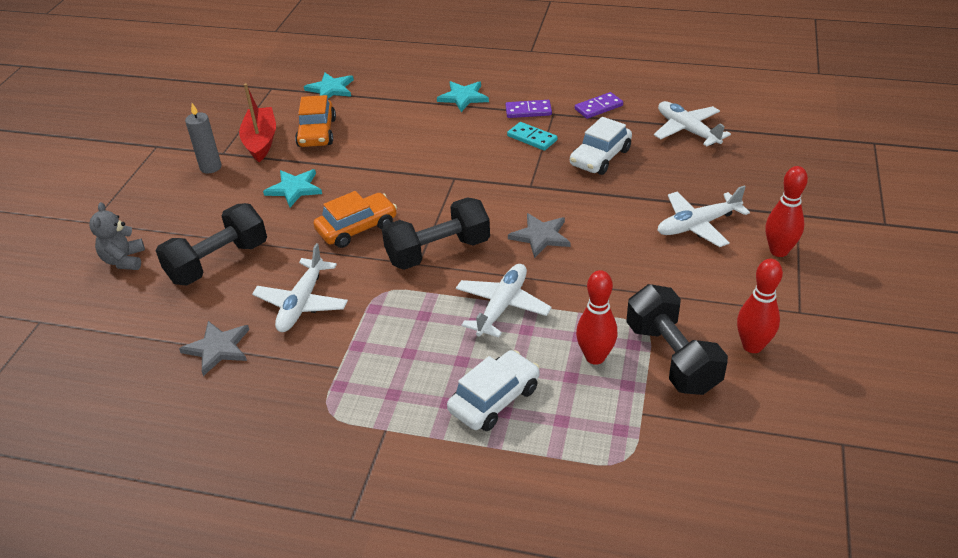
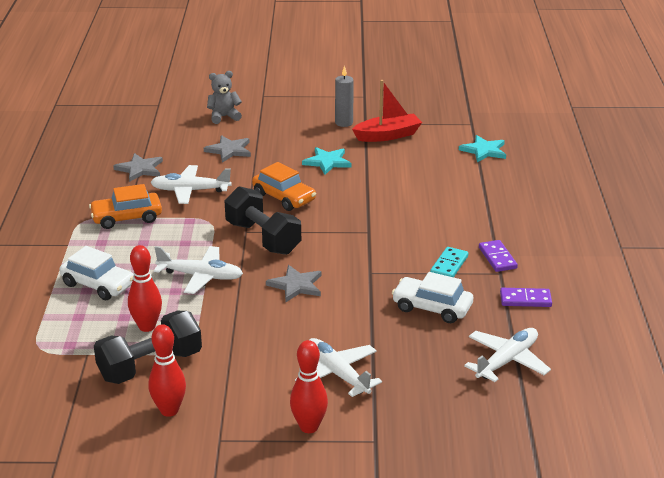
camera: 75 degrees right, 10 degrees down
(218, 262) = (229, 150): black dumbbell -> grey star
(317, 133) = (411, 157): orange car -> orange car (126, 218)
(463, 97) = (504, 219): turquoise star -> none
(598, 107) = (525, 299): purple domino -> purple domino turned 45 degrees counterclockwise

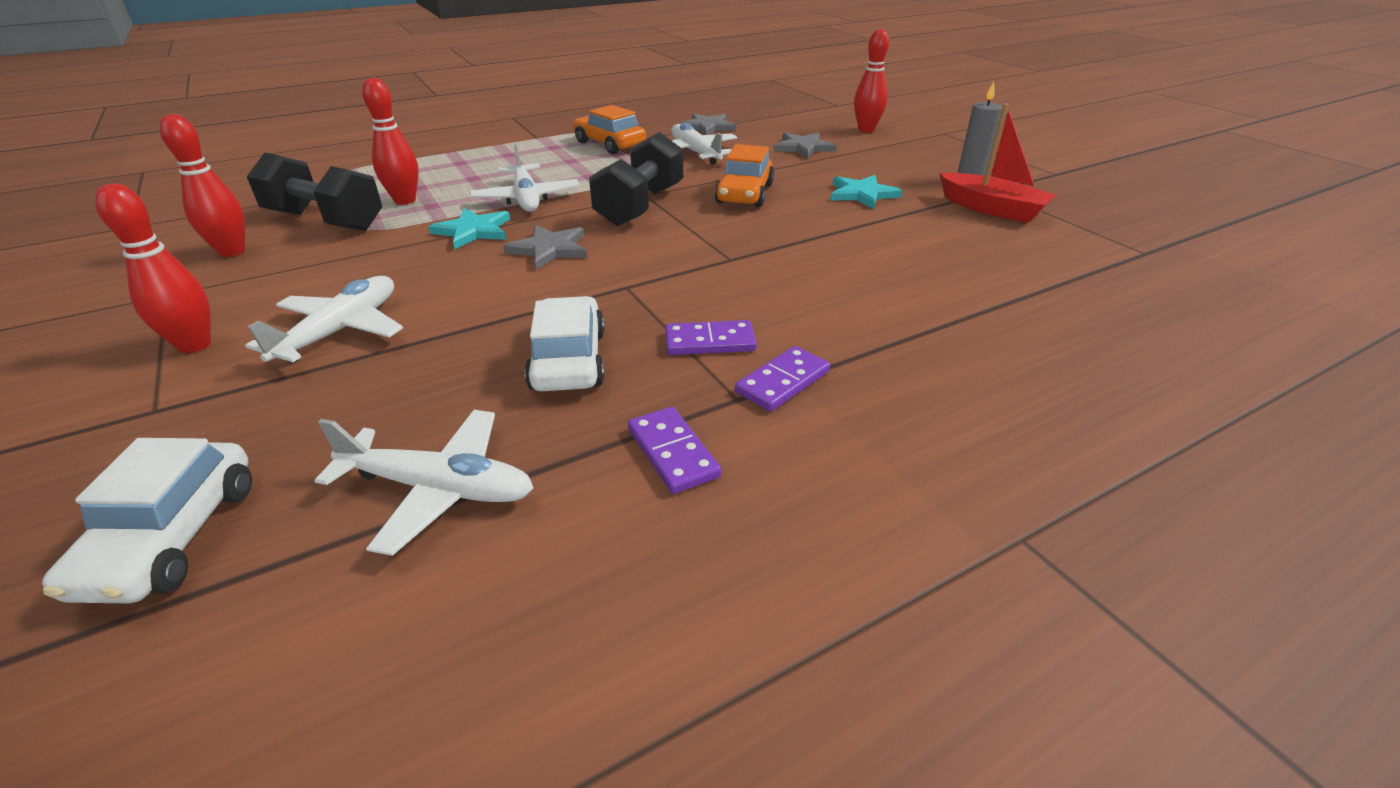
camera: 60 degrees right, 5 degrees up
(98, 285) = (473, 164): white car -> white car (172, 537)
(224, 117) = (866, 130): grey teddy bear -> red bowling pin
(449, 265) = (710, 342): turquoise domino -> purple domino
(484, 151) = (1090, 282): turquoise star -> turquoise star (473, 231)

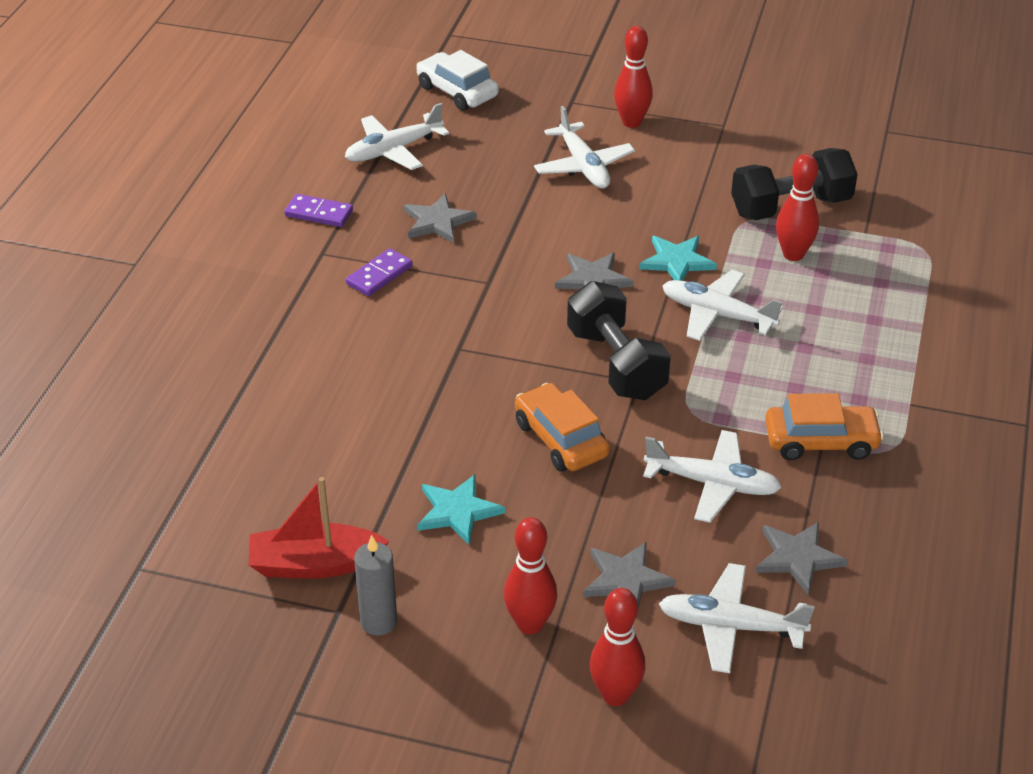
camera: 135 degrees right, 5 degrees up
(232, 252) = (772, 158): red bowling pin -> red bowling pin (530, 624)
(568, 360) = (437, 222): white car -> grey star
(778, 125) = (730, 626): none -> white plane
(783, 382) = (309, 275): purple domino -> none

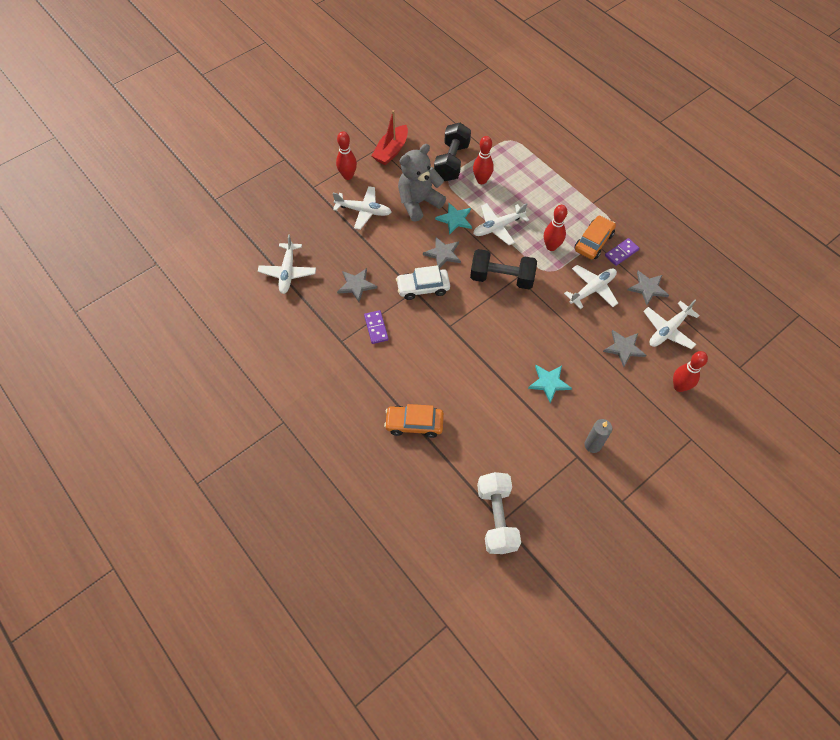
camera: 55 degrees left, 20 degrees up
(140, 559) = (496, 518): none -> white dumbbell
(315, 564) = (545, 451): red boat -> red boat (391, 151)
(319, 213) = (310, 327): purple domino -> purple domino (621, 253)
(457, 91) = (264, 223): white car -> white car (423, 288)
(530, 624) = (627, 393): red bowling pin -> red bowling pin (551, 246)
(560, 439) = (532, 323): orange car -> orange car (414, 424)
(665, 210) = (418, 202): none -> grey teddy bear

